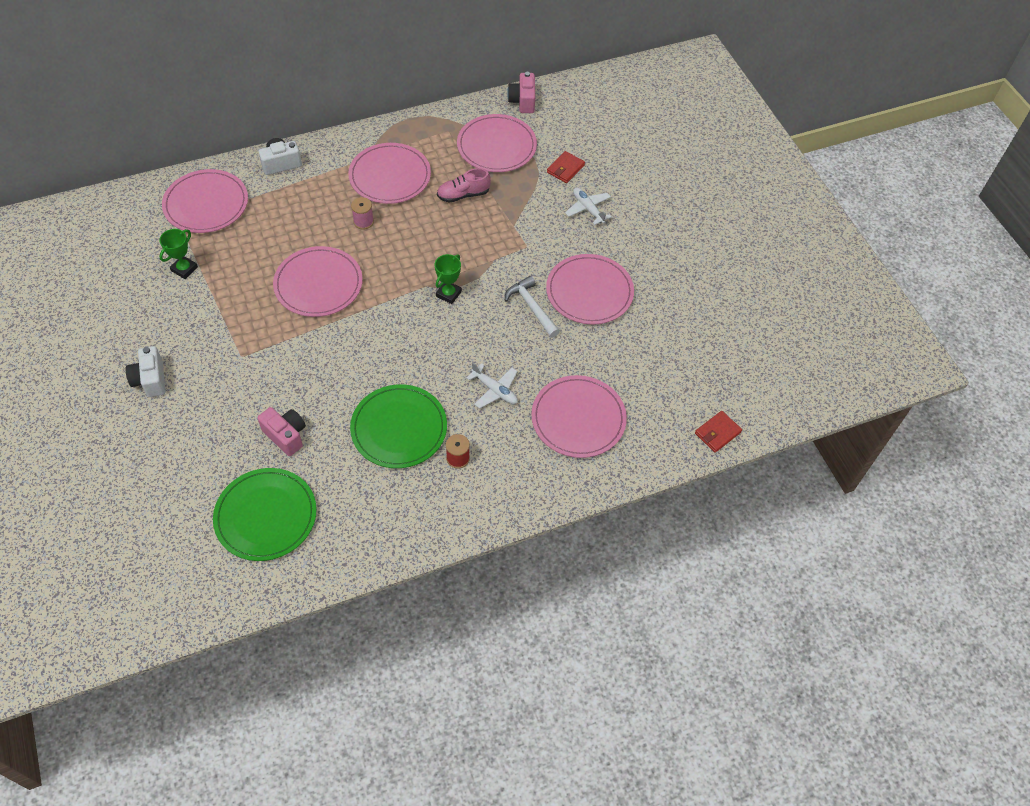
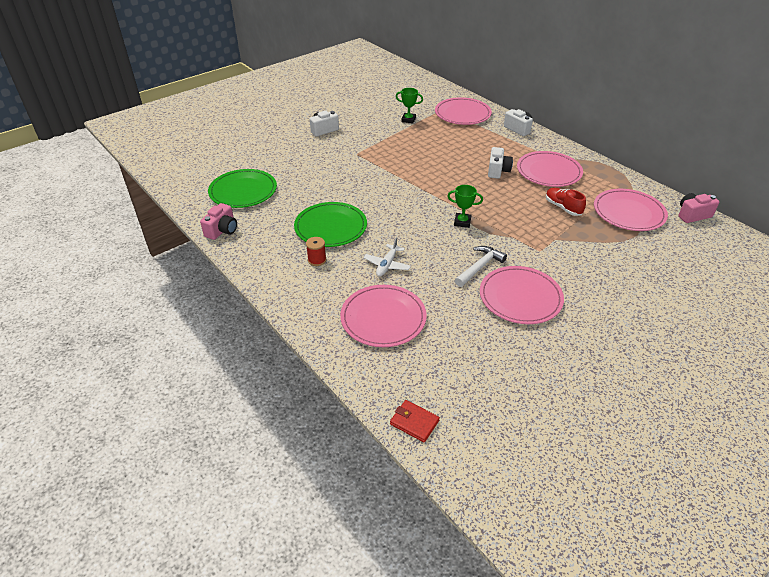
camera: 75 degrees right, 15 degrees down
(286, 435) = (305, 183): pink camera -> pink camera (222, 230)
(318, 284) = (430, 166): pink plate -> none
(363, 222) = (497, 171): pink spool -> white camera
(463, 195) = (563, 207): pink shoe -> red shoe
(565, 169) = (644, 254): red wallet -> none
(588, 209) = (611, 277): white plane -> none

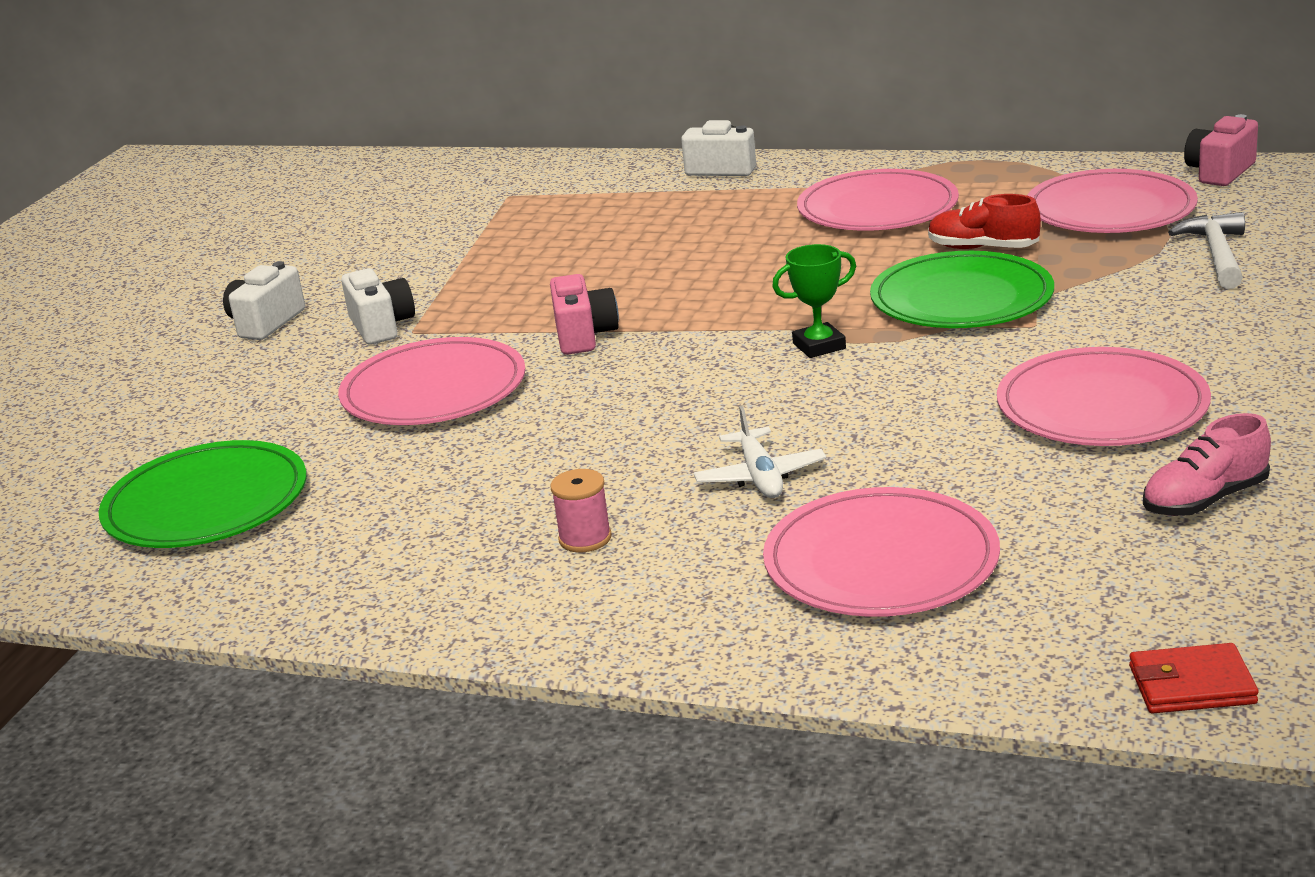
camera: 30 degrees left, 15 degrees down
(222, 230) = (255, 593): pink camera -> pink camera (584, 336)
(317, 260) = (585, 538): red spool -> pink spool
(331, 227) = (534, 472): green plate -> green plate (961, 298)
(408, 120) = (455, 236): green trophy -> none
(462, 114) = (567, 186): pink plate -> pink plate (434, 390)
(479, 267) = (957, 396): white hammer -> white hammer (1216, 254)
(497, 171) = (774, 244): white camera -> white camera (381, 326)
(506, 355) = (1205, 500): none -> pink shoe

